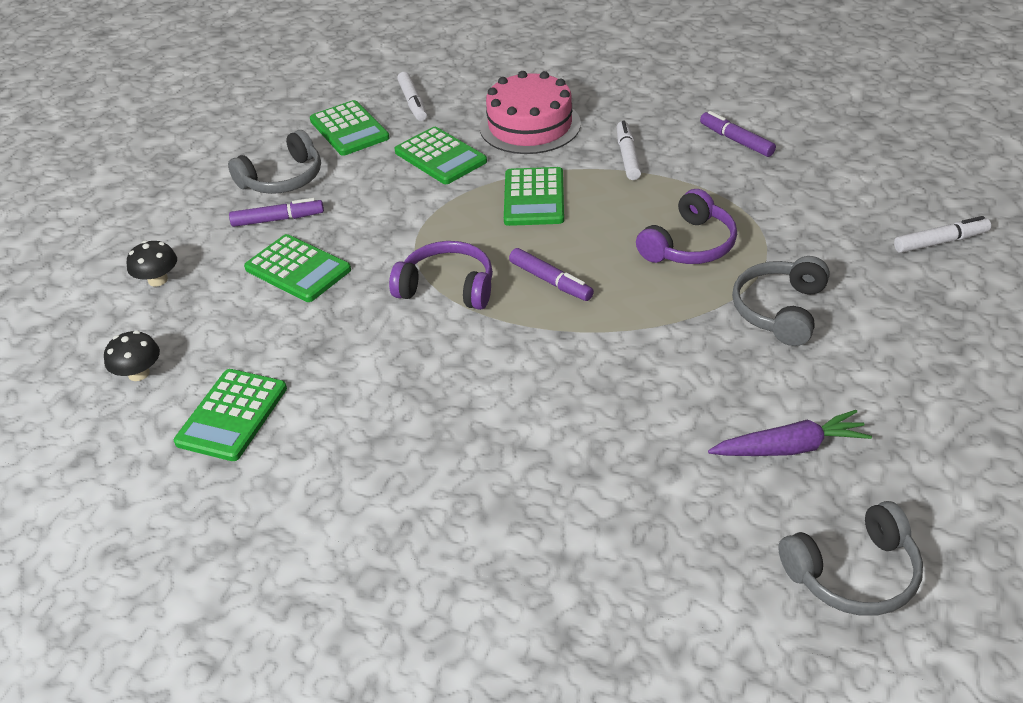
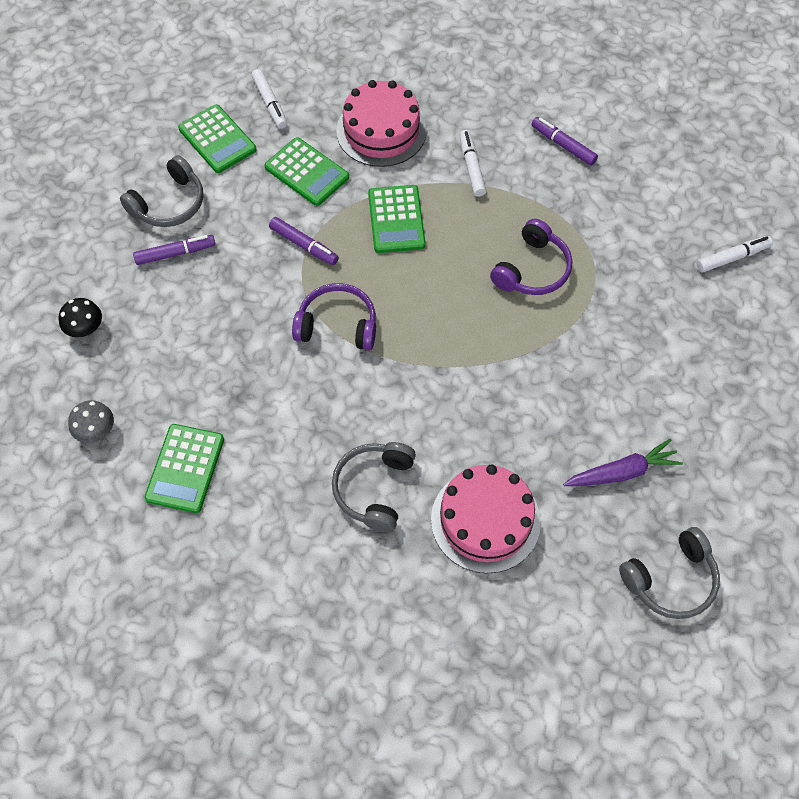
camera: 10 degrees left, 20 degrees up
(138, 373) = (96, 430): black mushroom -> grey mushroom
(298, 269) = (206, 310): green calculator -> none
(551, 281) = (422, 314): purple marker -> purple marker (304, 245)
(601, 490) = (485, 520): none -> pink cake
(780, 310) = (608, 337): grey headphones -> grey headphones (374, 489)

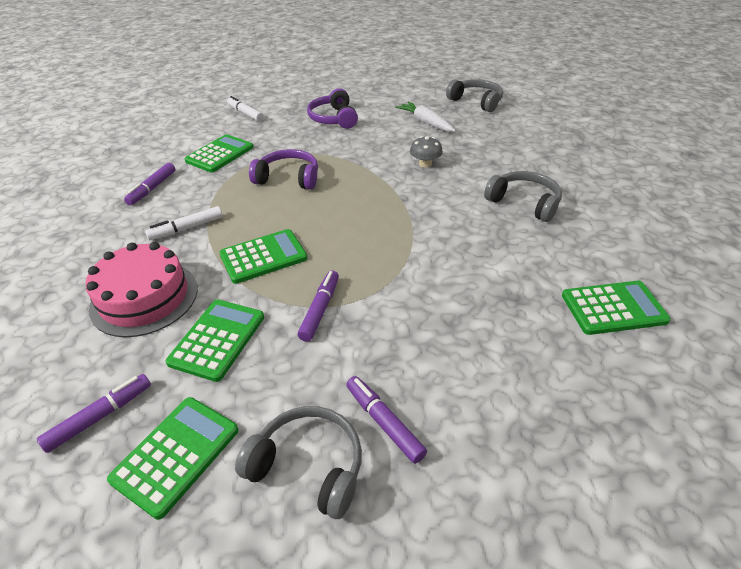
camera: 110 degrees left, 20 degrees down
(85, 328) = (547, 476): black mushroom -> none
(96, 430) = (650, 397): grey mushroom -> grey mushroom (425, 164)
(270, 103) = (100, 416): white marker -> purple marker
(337, 325) = (399, 260): purple headphones -> purple headphones (333, 118)
(374, 489) = (524, 203): grey headphones -> grey headphones turned 135 degrees counterclockwise
(485, 520) = (500, 157): pink cake -> none
(619, 213) = (220, 154): none -> green calculator
(621, 472) = (425, 123): purple carrot -> white carrot

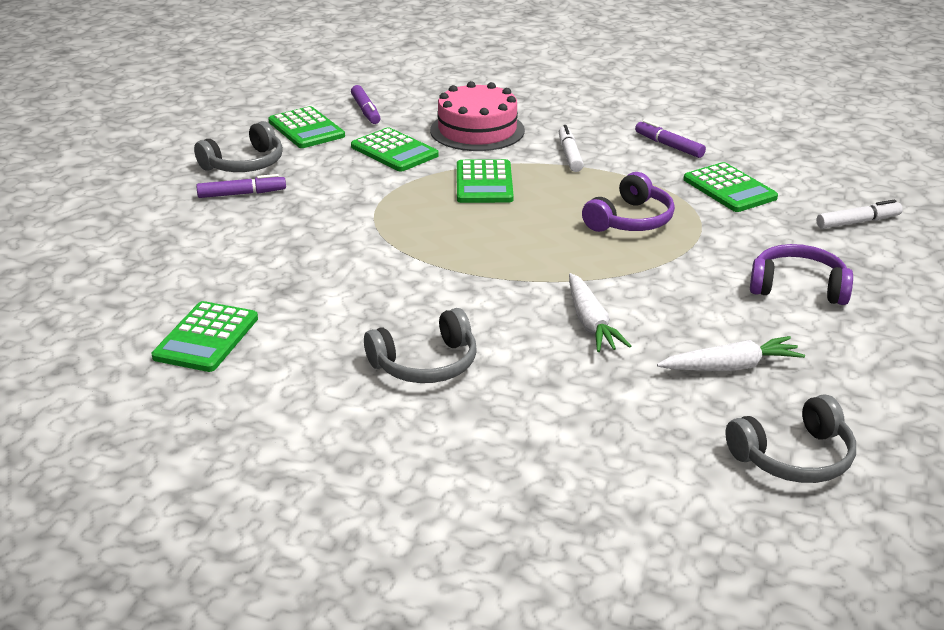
camera: 115 degrees right, 10 degrees down
(320, 309) = (381, 194): purple marker -> none
(425, 164) = (590, 323): grey mushroom -> white carrot

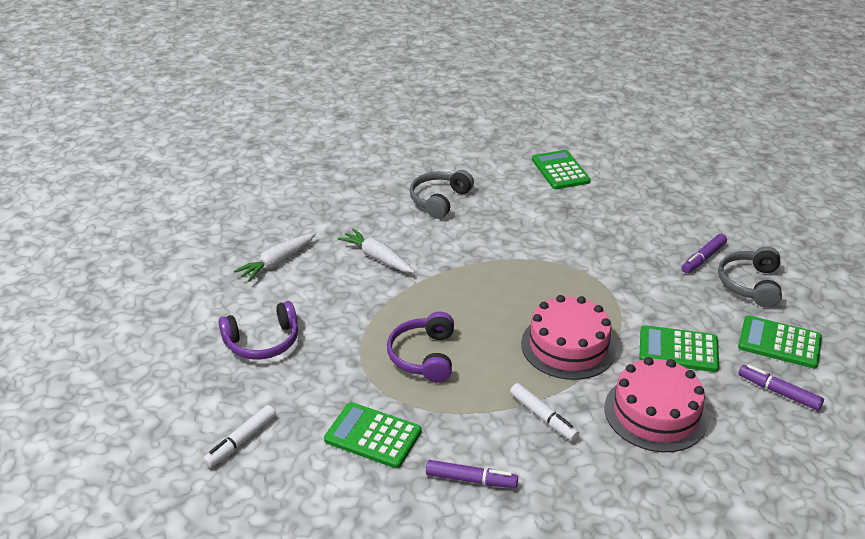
camera: 145 degrees right, 5 degrees up
(484, 183) = (568, 346): green calculator -> pink cake
(794, 457) = (219, 226): grey headphones -> none

